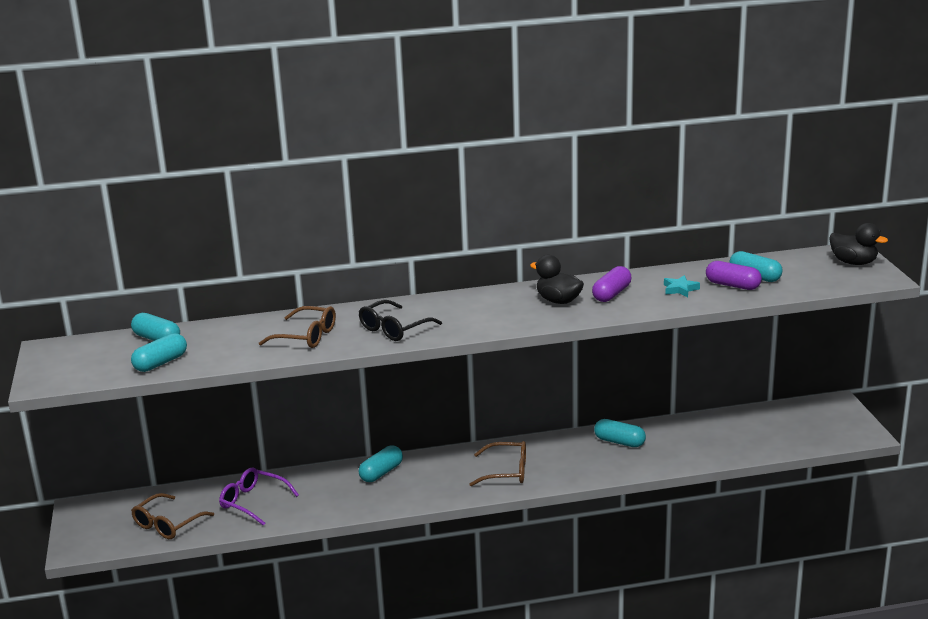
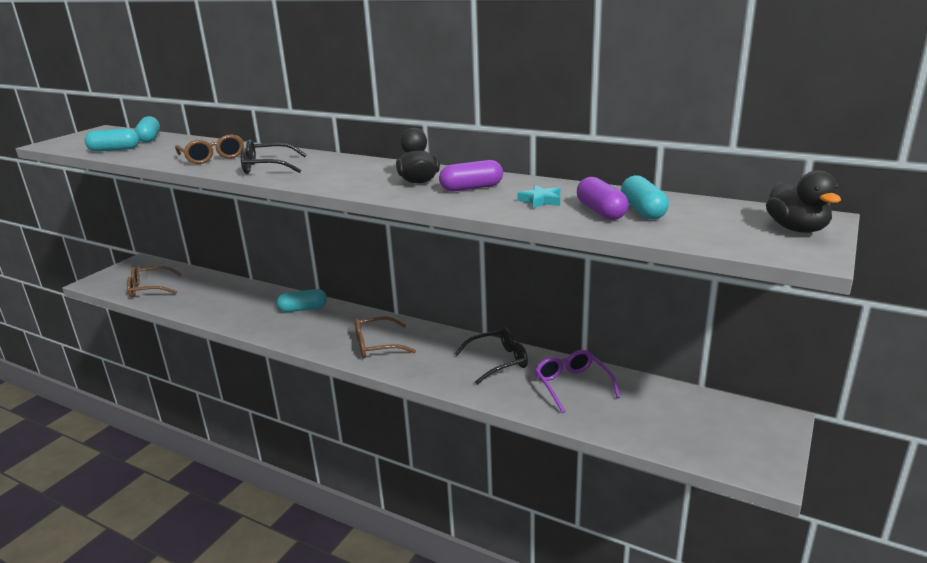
camera: 40 degrees right, 0 degrees up
(253, 502) = (208, 295): purple glasses -> purple glasses (572, 385)
(506, 471) = (377, 345): brown glasses -> brown glasses turned 120 degrees clockwise
(619, 442) = (498, 361): turquoise capsule -> black glasses

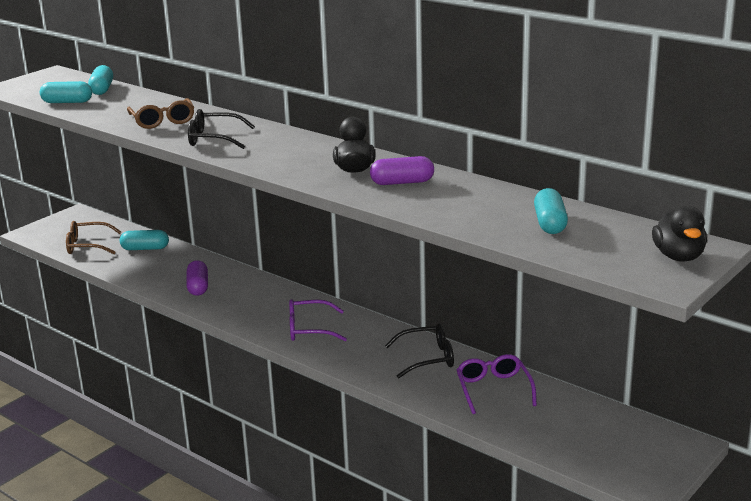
camera: 10 degrees right, 0 degrees up
(303, 309) = (242, 283): turquoise capsule -> turquoise capsule (145, 248)
(377, 345) = (309, 329): brown glasses -> purple glasses
(541, 200) = (460, 203): turquoise star -> none
(601, 211) = (510, 221): purple capsule -> purple capsule (198, 287)

